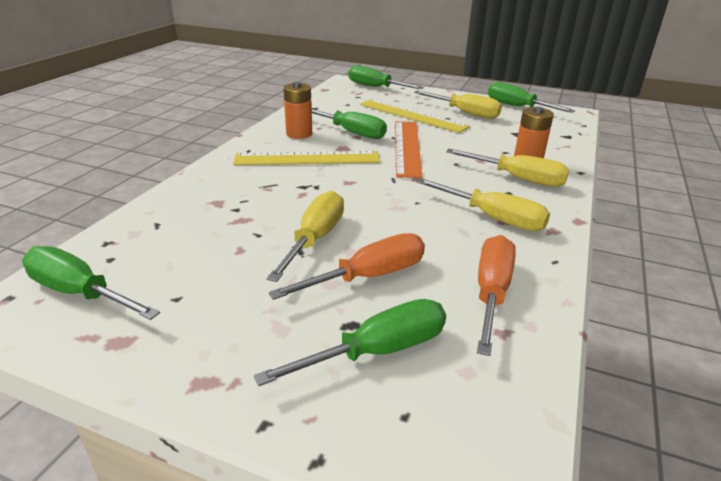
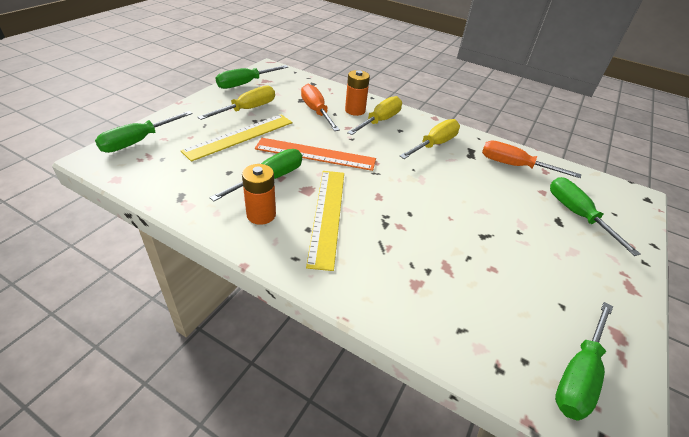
camera: 85 degrees left, 10 degrees up
(315, 239) = (472, 226): yellow screwdriver -> none
(368, 277) = (511, 207): orange screwdriver -> orange screwdriver (316, 111)

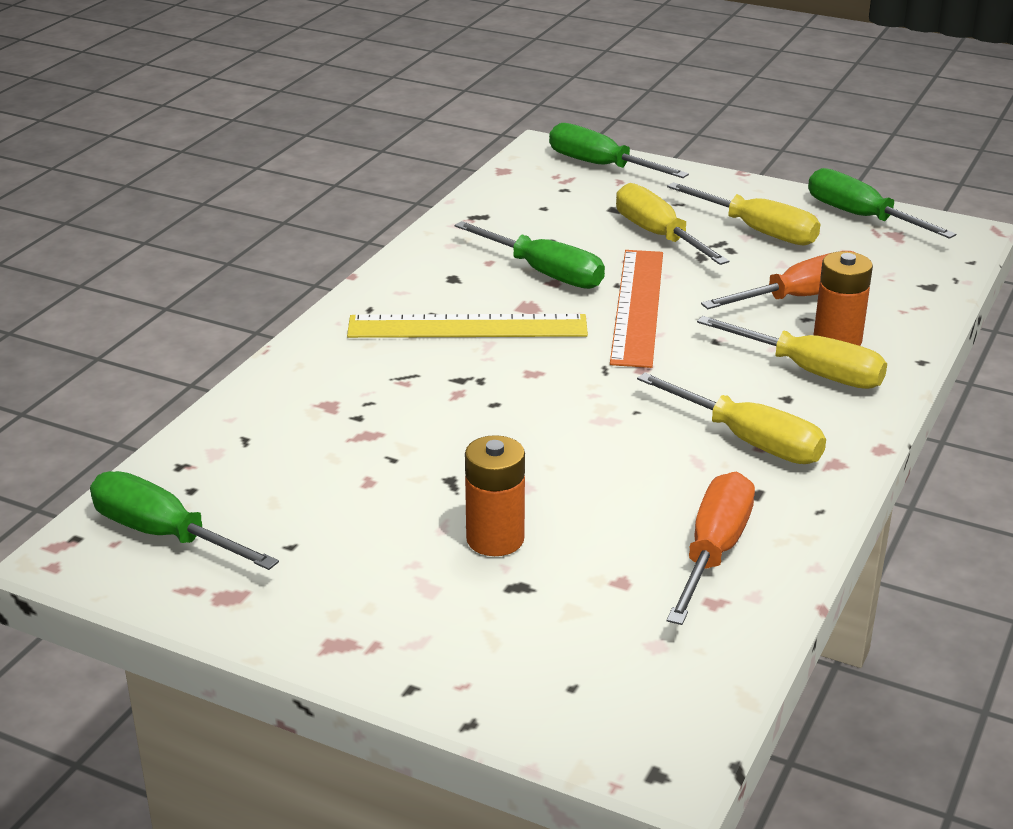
camera: 90 degrees right, 10 degrees down
(240, 136) = (658, 236): yellow ruler -> yellow screwdriver
(261, 215) = (454, 275): orange battery -> orange battery (495, 539)
(577, 215) = (548, 618): green screwdriver -> none

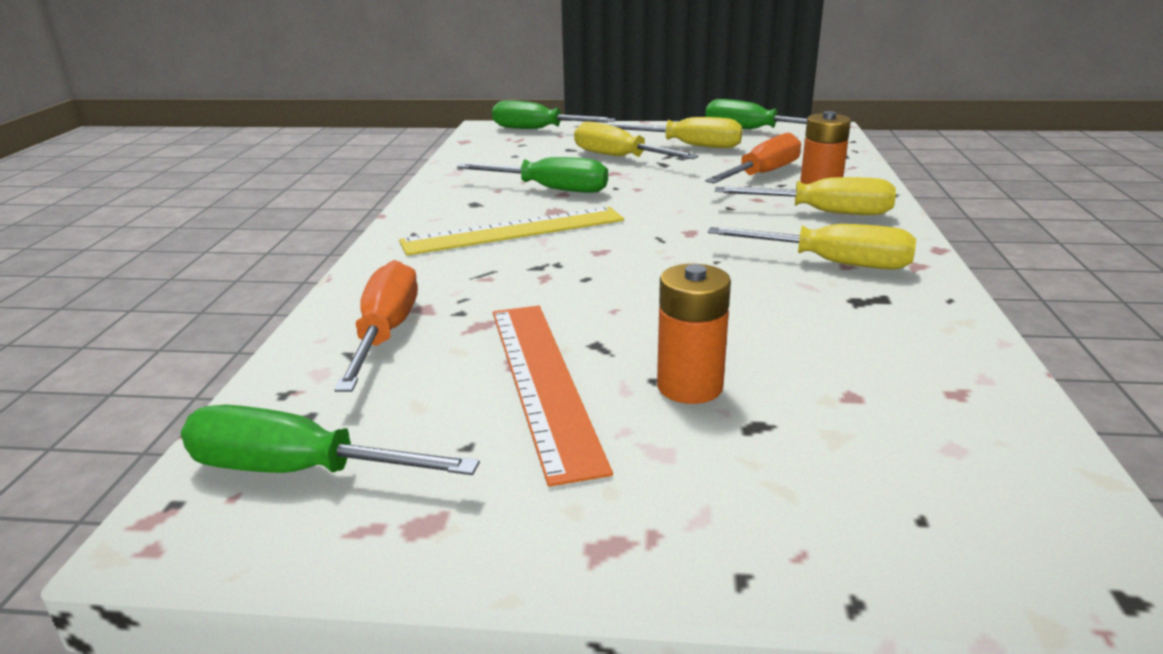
camera: 20 degrees left, 5 degrees down
(638, 306) = (646, 197): orange ruler -> orange ruler (543, 382)
(713, 552) = (905, 350): orange screwdriver -> orange screwdriver (385, 333)

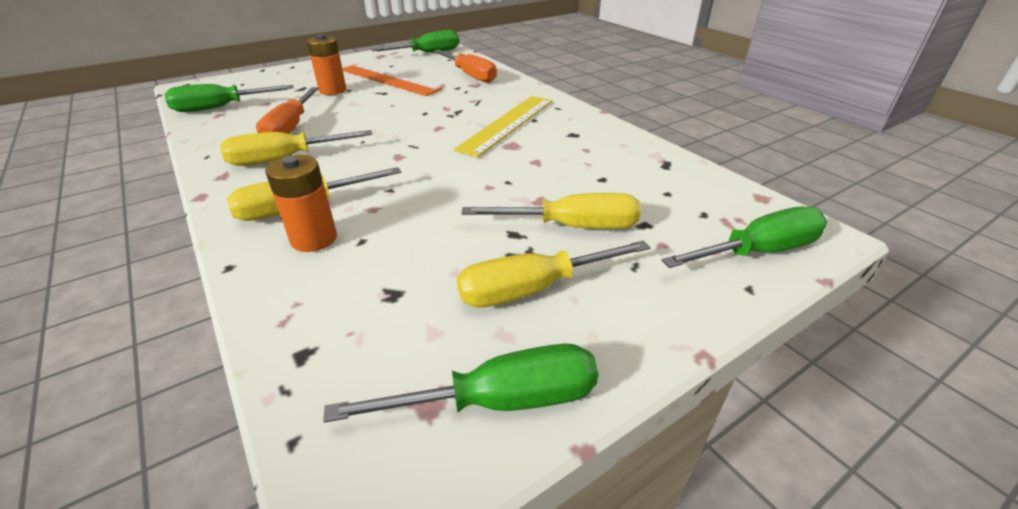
camera: 140 degrees right, 10 degrees up
(550, 189) = (551, 161): green screwdriver -> green screwdriver (221, 108)
(762, 174) = (391, 252): orange screwdriver -> orange screwdriver (290, 128)

